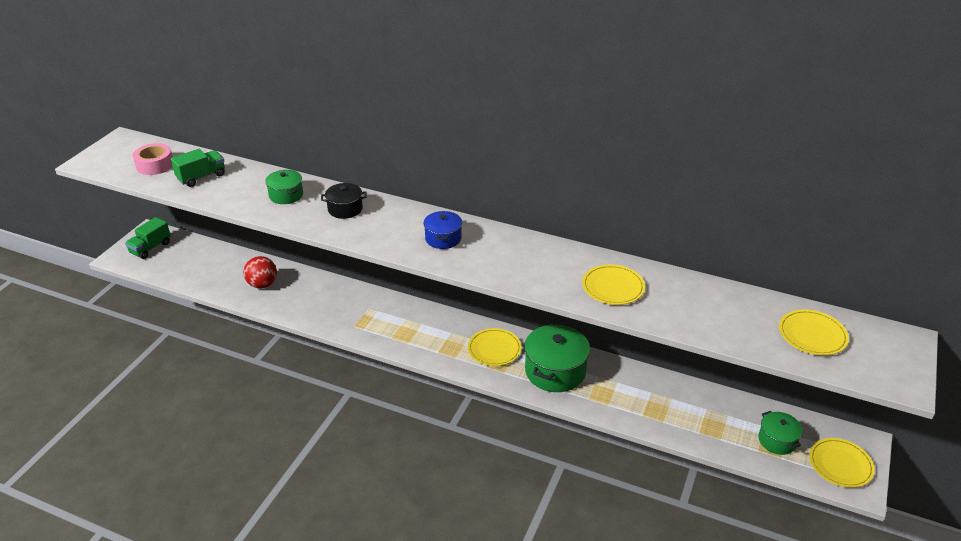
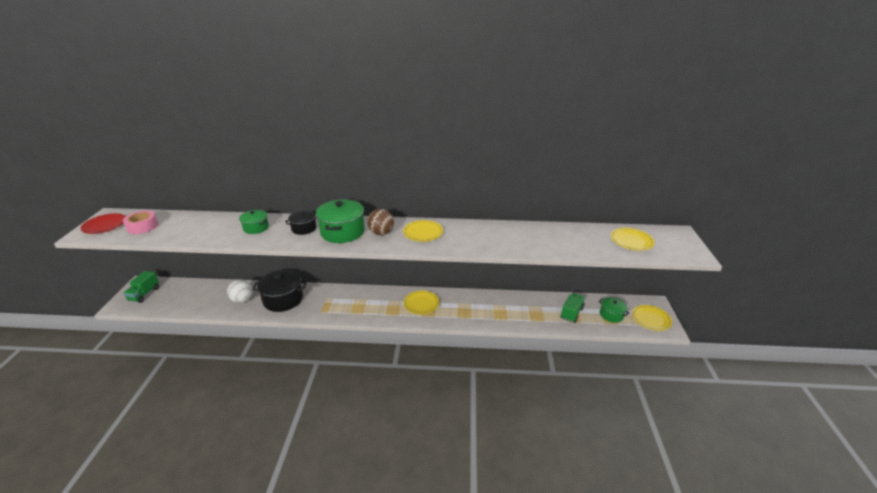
camera: 20 degrees left, 5 degrees down
(114, 154) = (104, 225): none -> red plate
(201, 177) = (184, 228): green truck -> green truck (571, 313)
(262, 284) = (242, 300): red ball -> white ball
(313, 296) = (283, 299): none -> black pot
(443, 238) = (381, 233): blue pot -> brown ball
(555, 371) = (465, 308): green pot -> green pot (342, 232)
(613, 287) = (504, 239): yellow plate -> yellow plate (423, 232)

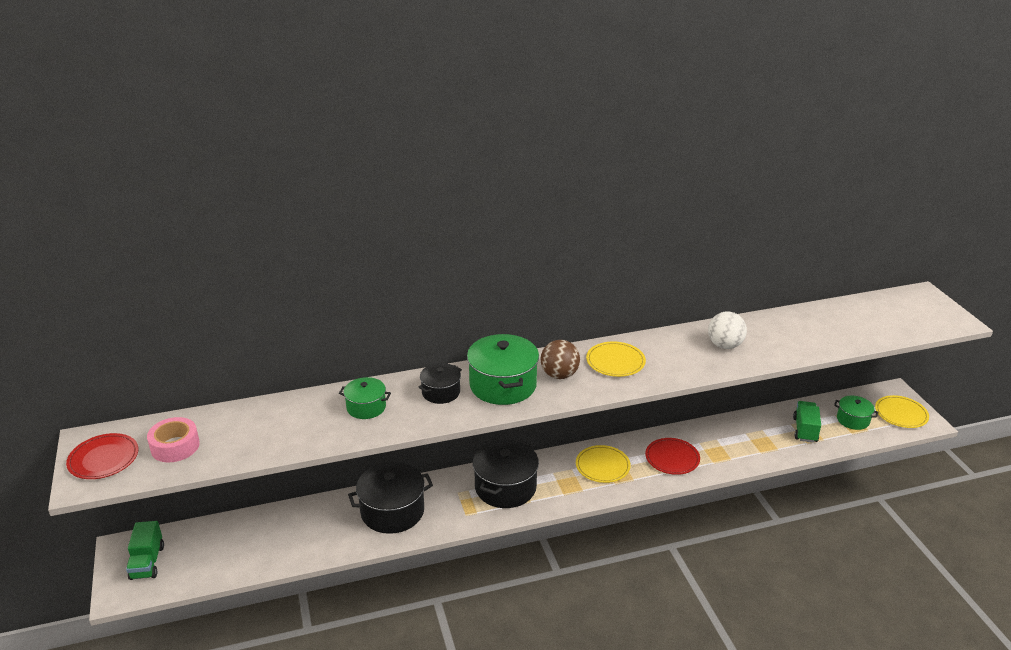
camera: 20 degrees left, 0 degrees up
(242, 300) = (327, 528): white ball -> white ball (724, 345)
(355, 302) = (505, 487): none -> black pot
(468, 309) = (672, 458): none -> red plate
(631, 241) = (877, 317): yellow plate -> none

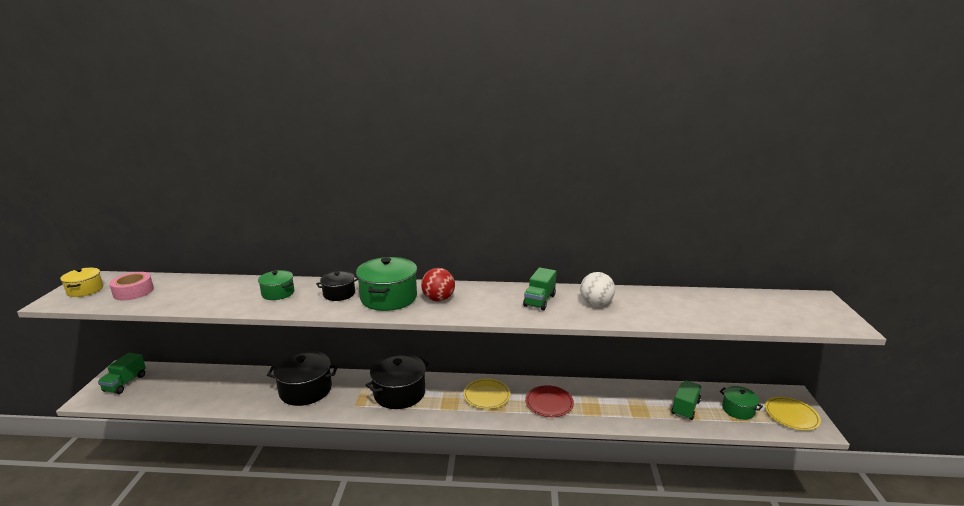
camera: 20 degrees right, 10 degrees down
(103, 459) = (85, 290): red plate -> yellow pot
(559, 375) = (438, 299): brown ball -> red ball
(615, 361) = (492, 298): yellow plate -> none
(666, 353) = (539, 300): none -> green truck

